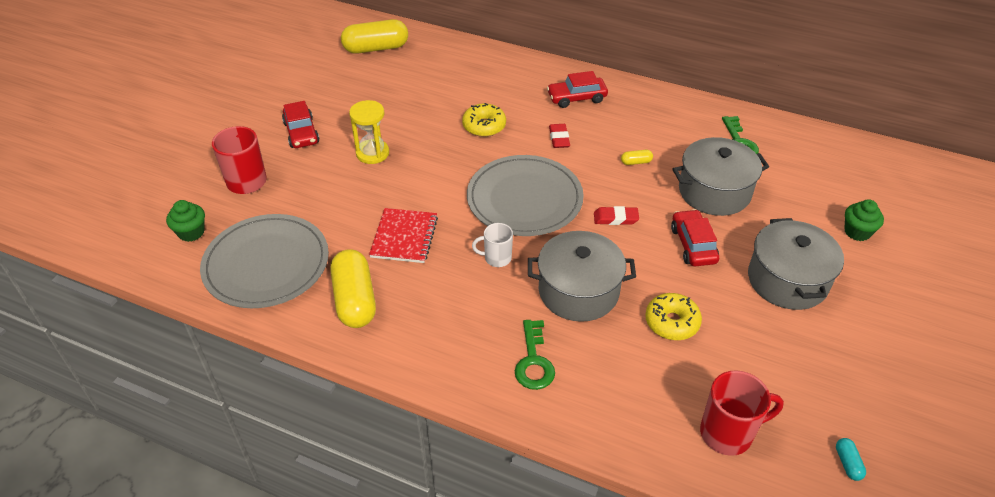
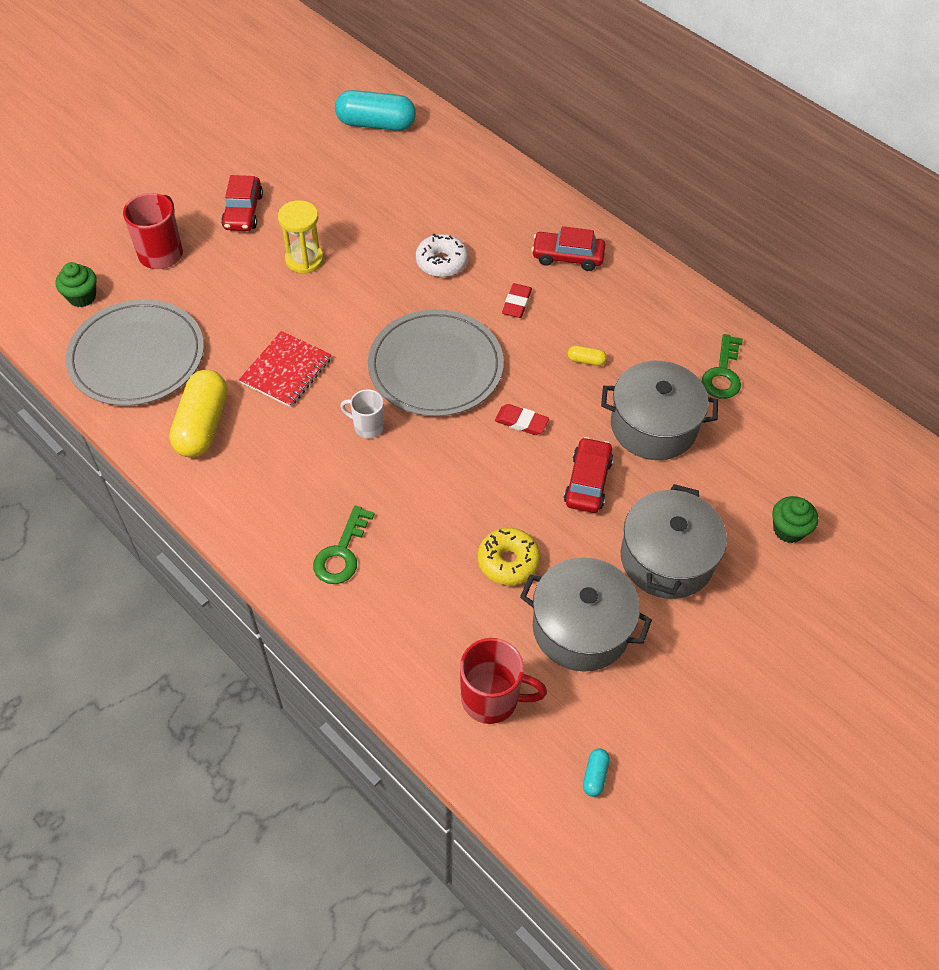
camera: 20 degrees right, 10 degrees up
(376, 48) = (376, 124): yellow capsule -> turquoise capsule
(484, 126) = (441, 262): yellow donut -> white donut
(578, 291) = (431, 493): grey pot -> grey pot (581, 628)

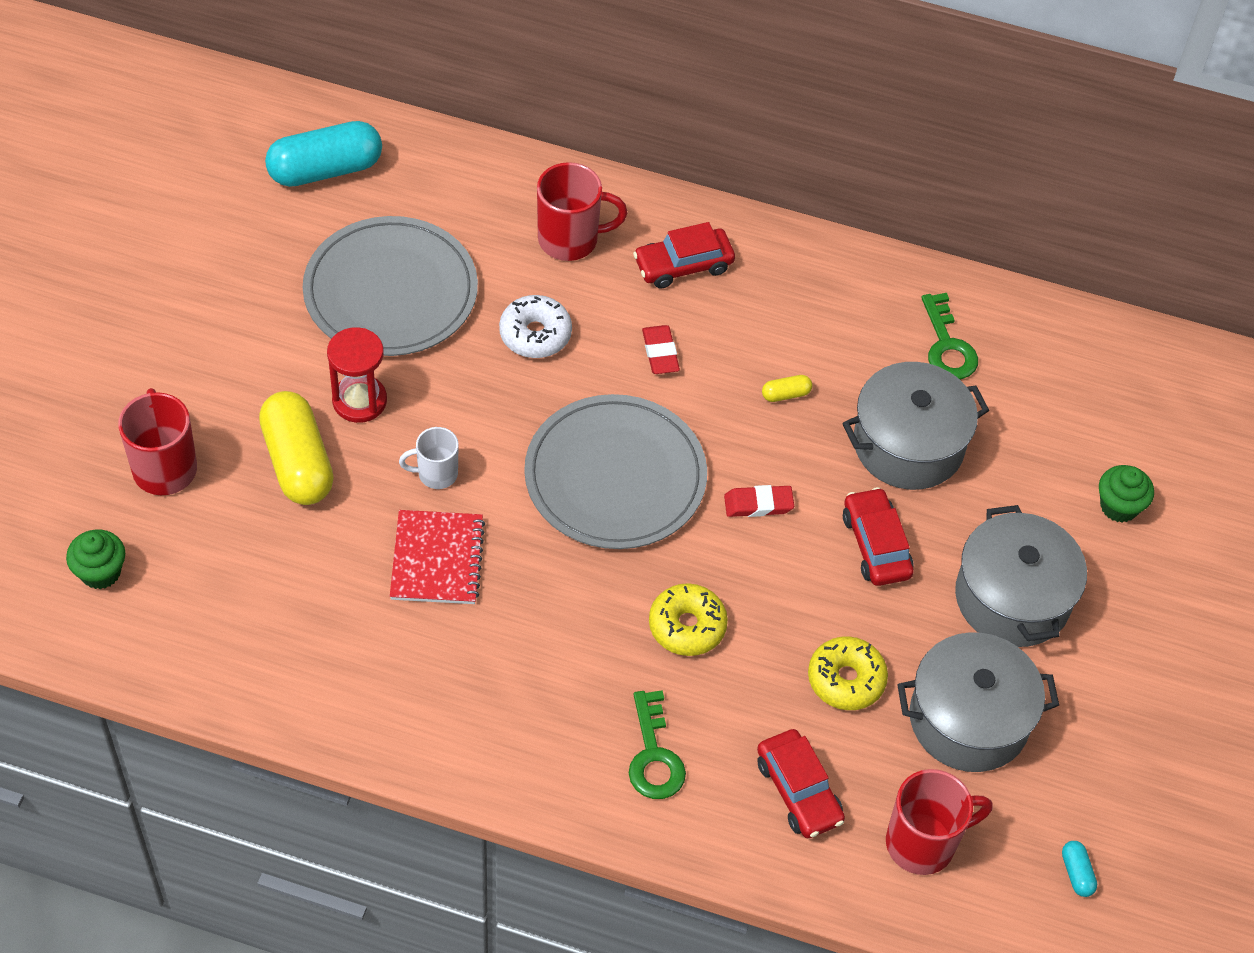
camera: 30 degrees left, 0 degrees up
(137, 356) = (233, 621): grey plate -> grey plate (390, 291)
(202, 425) = (381, 674): yellow capsule -> yellow capsule (298, 462)
(243, 211) = (233, 365): red car -> red car (799, 791)
(304, 260) = (359, 400): yellow hourglass -> red hourglass
(367, 426) = (583, 588): white mug -> white mug (436, 474)
(420, 479) = (687, 626): none -> yellow donut
(502, 215) = (570, 239): none -> red mug

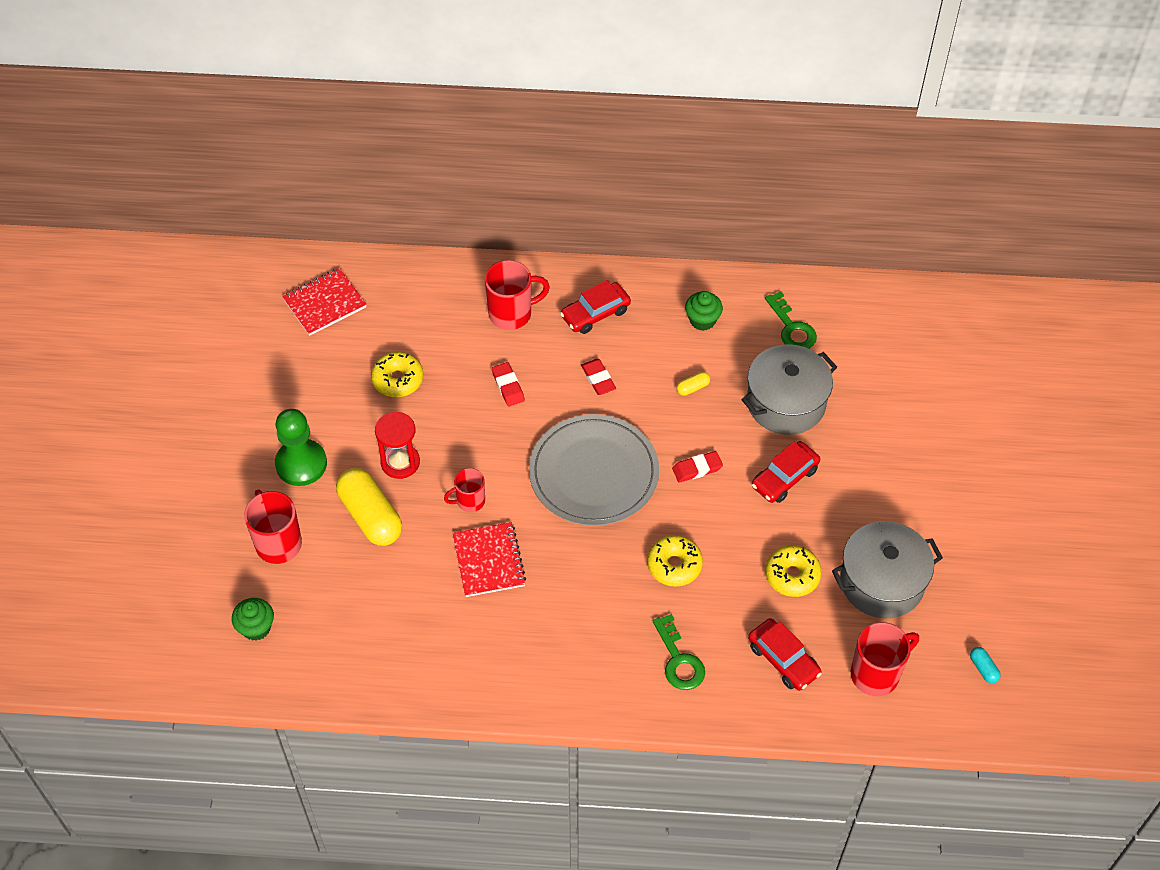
camera: 10 degrees left, 0 degrees up
(228, 372) = (301, 464): none -> green pawn
(325, 169) = (324, 303): turquoise capsule -> red notebook
(390, 291) = (398, 379): grey plate -> yellow donut
(436, 474) = (469, 501): white mug -> red mug
(535, 334) = (508, 386): white donut -> red eraser
(876, 545) = (784, 478): red car -> red car turned 105 degrees counterclockwise
(1012, 598) = (886, 492): grey pot -> none
(1119, 506) = (938, 412): green cupcake -> green cupcake (702, 320)

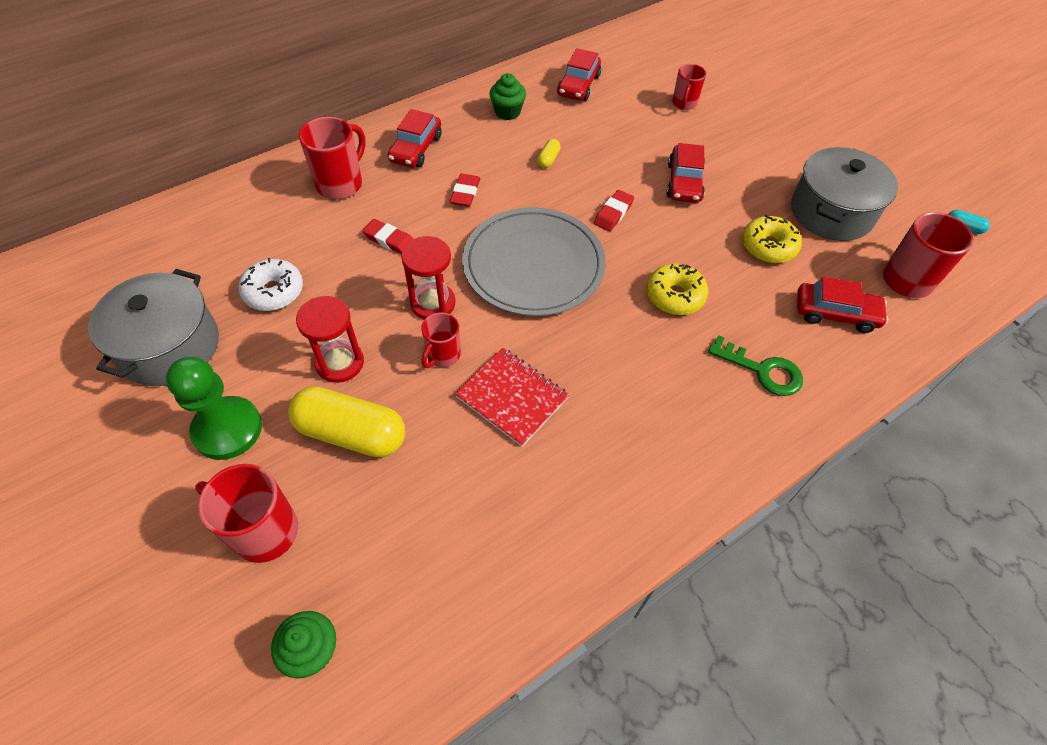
camera: 40 degrees left, 0 degrees up
(324, 303) = (137, 267): red notebook -> none
(398, 379) = (274, 292): yellow donut -> white donut
(496, 457) = (433, 303): none -> red hourglass
(598, 379) = (465, 193): red eraser -> red eraser turned 75 degrees clockwise
(786, 403) = (628, 133): grey pot -> grey pot (170, 346)
(792, 328) = (578, 85): green key -> red car
(869, 403) = (684, 103): none -> red mug

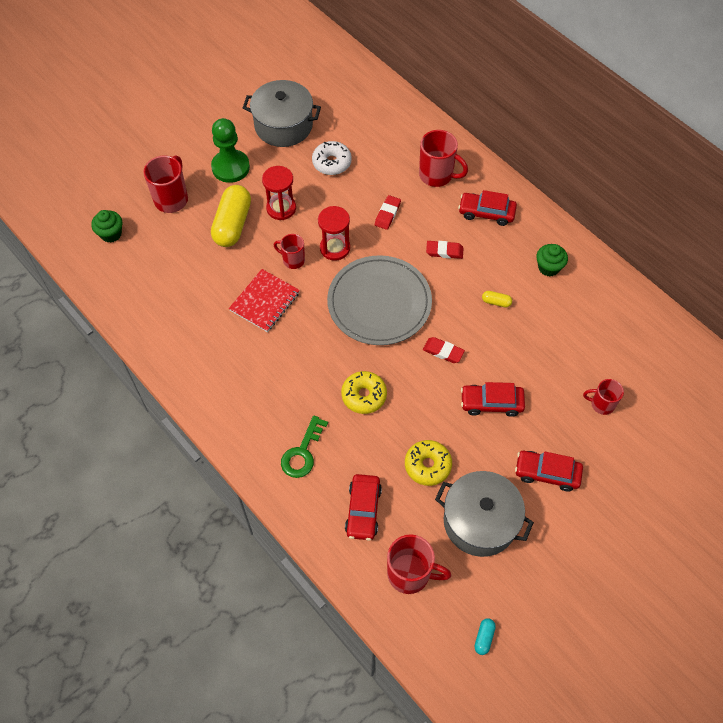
camera: 85 degrees right, 5 degrees up
(578, 85) = (602, 317): red car -> red car (547, 473)

